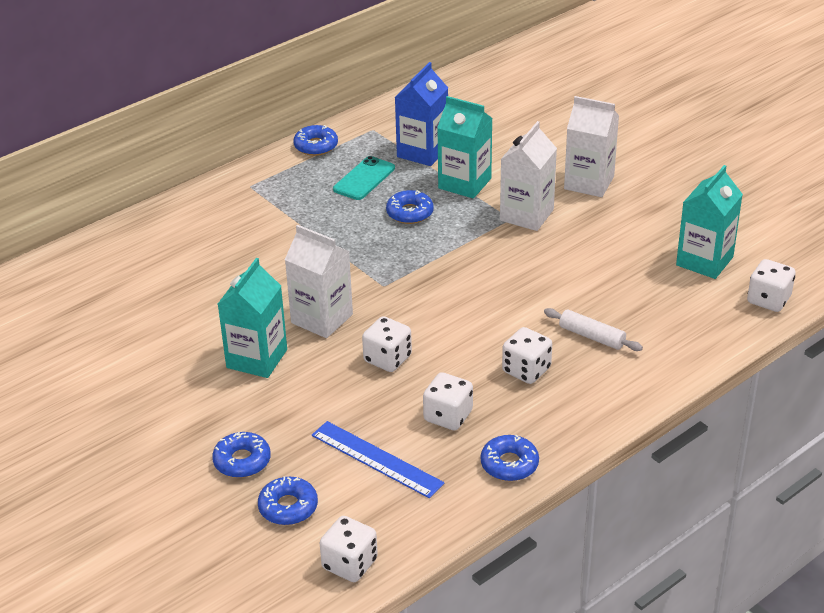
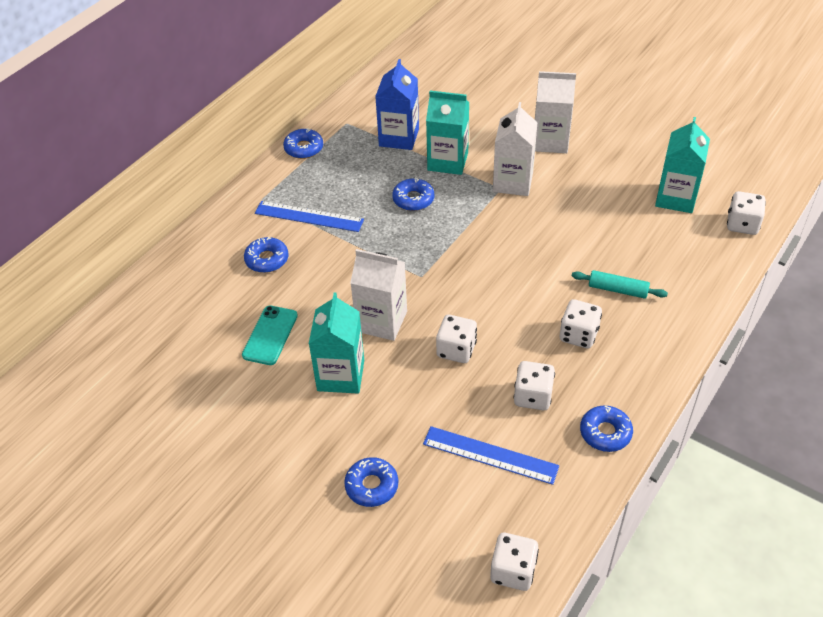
camera: 15 degrees left, 10 degrees up
(288, 507) = (433, 524): blue donut -> blue donut (267, 259)
(291, 210) = (309, 216): none -> blue ruler
(364, 179) = (359, 173): turquoise phone -> turquoise phone (270, 335)
(592, 336) = (618, 290): white rolling pin -> turquoise rolling pin

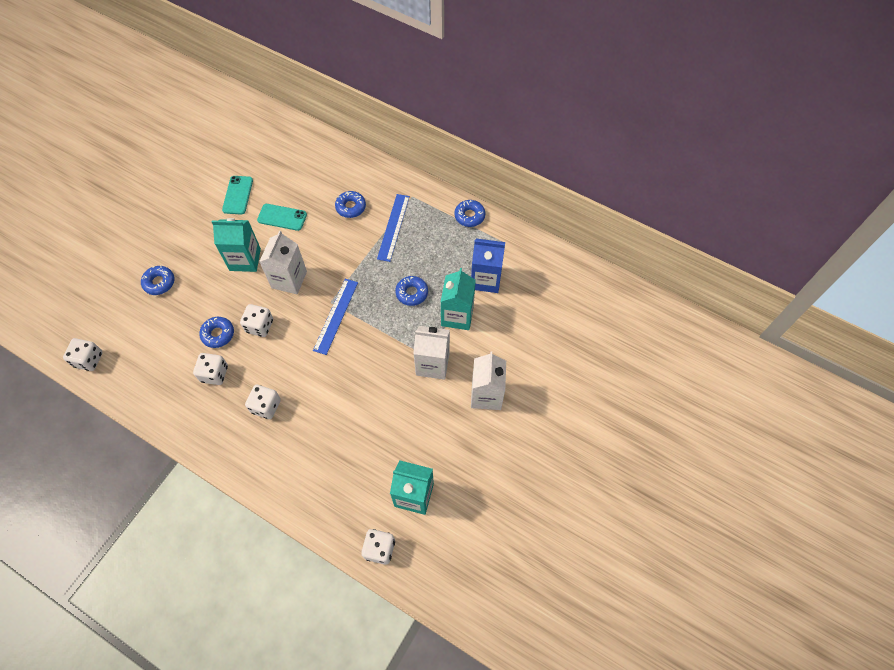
camera: 85 degrees right, 15 degrees up
(215, 394) = (238, 195): none -> turquoise phone
(490, 455) = (171, 347): blue ruler -> blue ruler (336, 316)
(605, 433) = (178, 419): blue donut -> blue donut (218, 334)
(618, 290) = (309, 437): turquoise rolling pin -> none

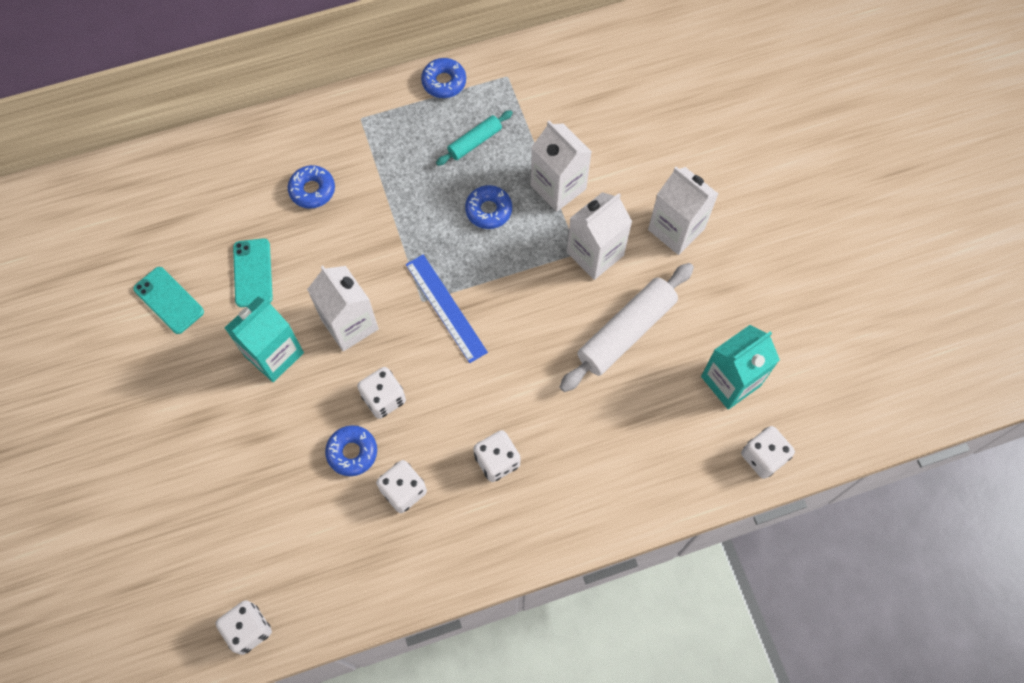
camera: 50 degrees left, 5 degrees up
(159, 282) = (212, 475): blue donut -> none
(282, 217) = (253, 273): turquoise phone -> turquoise phone turned 60 degrees counterclockwise
(393, 227) = (384, 166): blue ruler -> none
(397, 415) = (626, 332): none -> white rolling pin
(447, 256) = (475, 142): none -> turquoise rolling pin
(457, 315) = (558, 187): turquoise carton -> white carton
(486, 279) = (539, 127): blue carton -> none

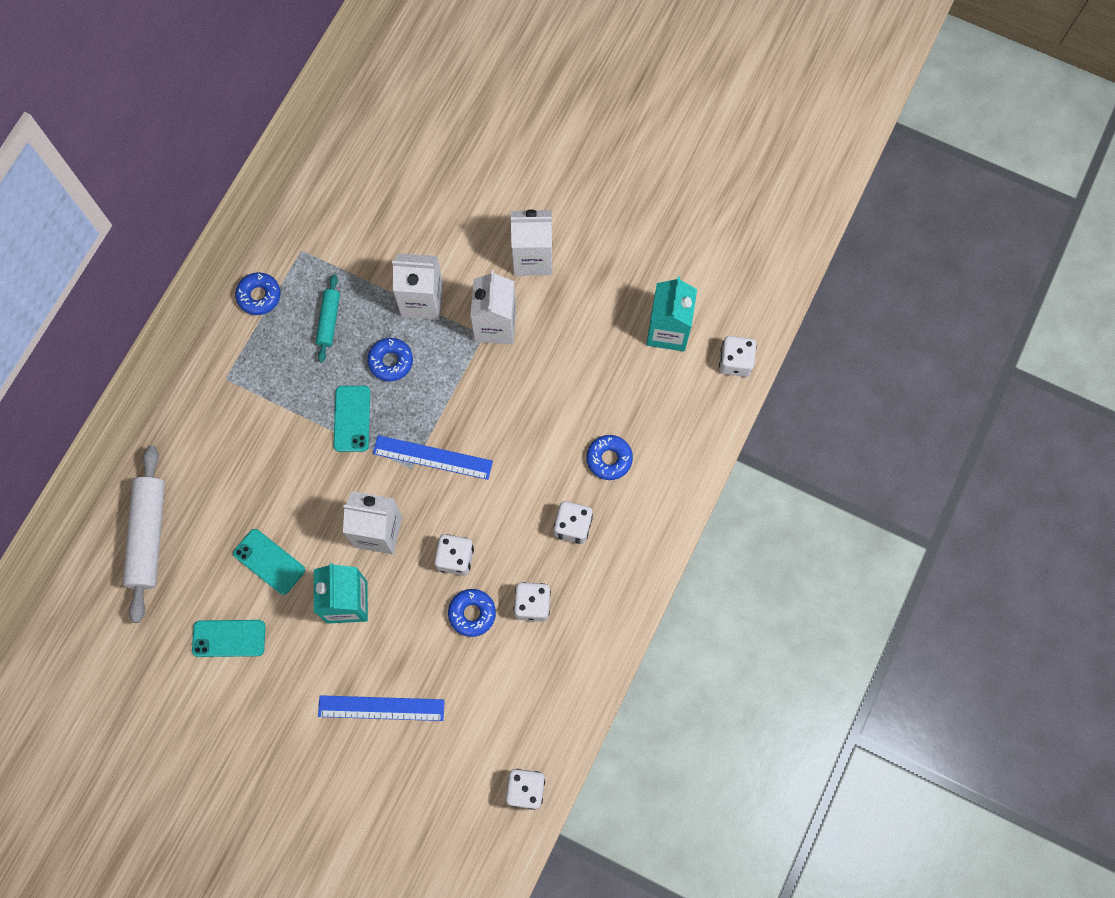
camera: 45 degrees left, 5 degrees up
(214, 456) = (381, 708): none -> blue ruler
(312, 190) = (247, 463): blue donut -> blue donut (609, 459)
(417, 226) = (352, 419): none -> turquoise phone
(626, 332) = (570, 360): white rolling pin -> white rolling pin (148, 536)

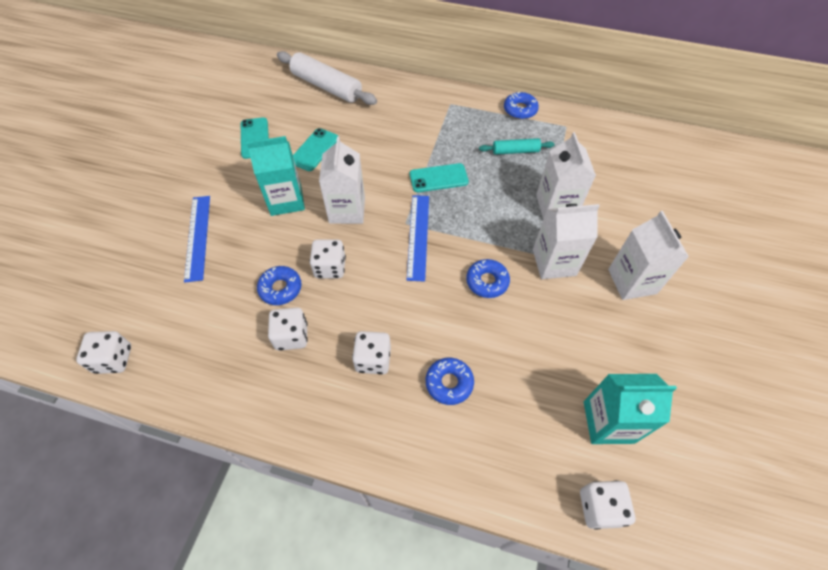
camera: 80 degrees right, 15 degrees down
(148, 536) = (326, 86): white rolling pin -> white rolling pin turned 45 degrees clockwise
(391, 361) = (494, 194): blue donut -> blue donut (487, 281)

